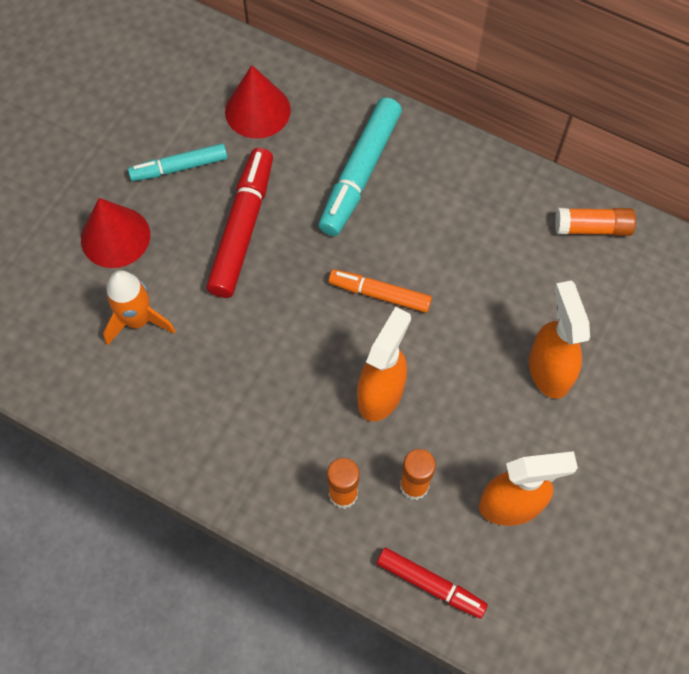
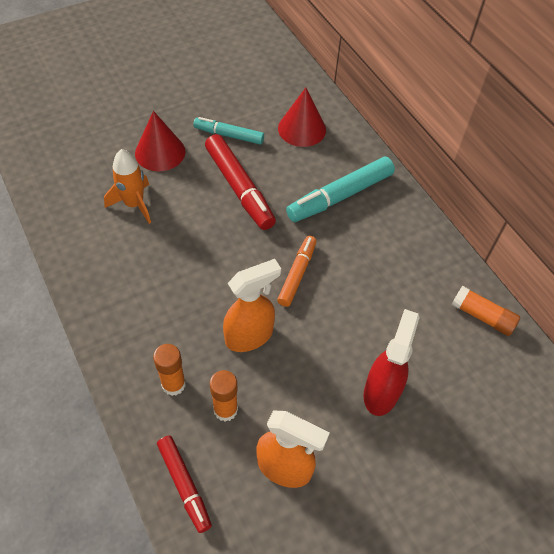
camera: 30 degrees right, 10 degrees down
(242, 228) = (239, 188): red marker -> red marker turned 105 degrees clockwise
(379, 294) = (297, 274): orange marker -> orange marker turned 60 degrees clockwise
(549, 370) = (381, 392): orange spray bottle -> red spray bottle

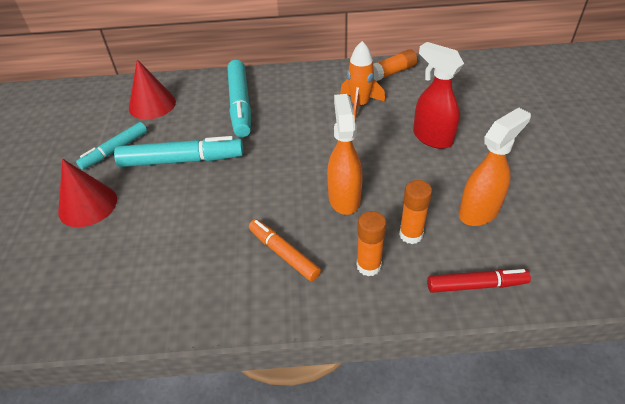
camera: 60 degrees left, 10 degrees down
(134, 204) = (136, 243): orange rocket -> orange rocket (359, 105)
(239, 188) = (182, 160): red marker -> turquoise marker
(297, 274) = (299, 151): orange marker -> orange marker (283, 253)

